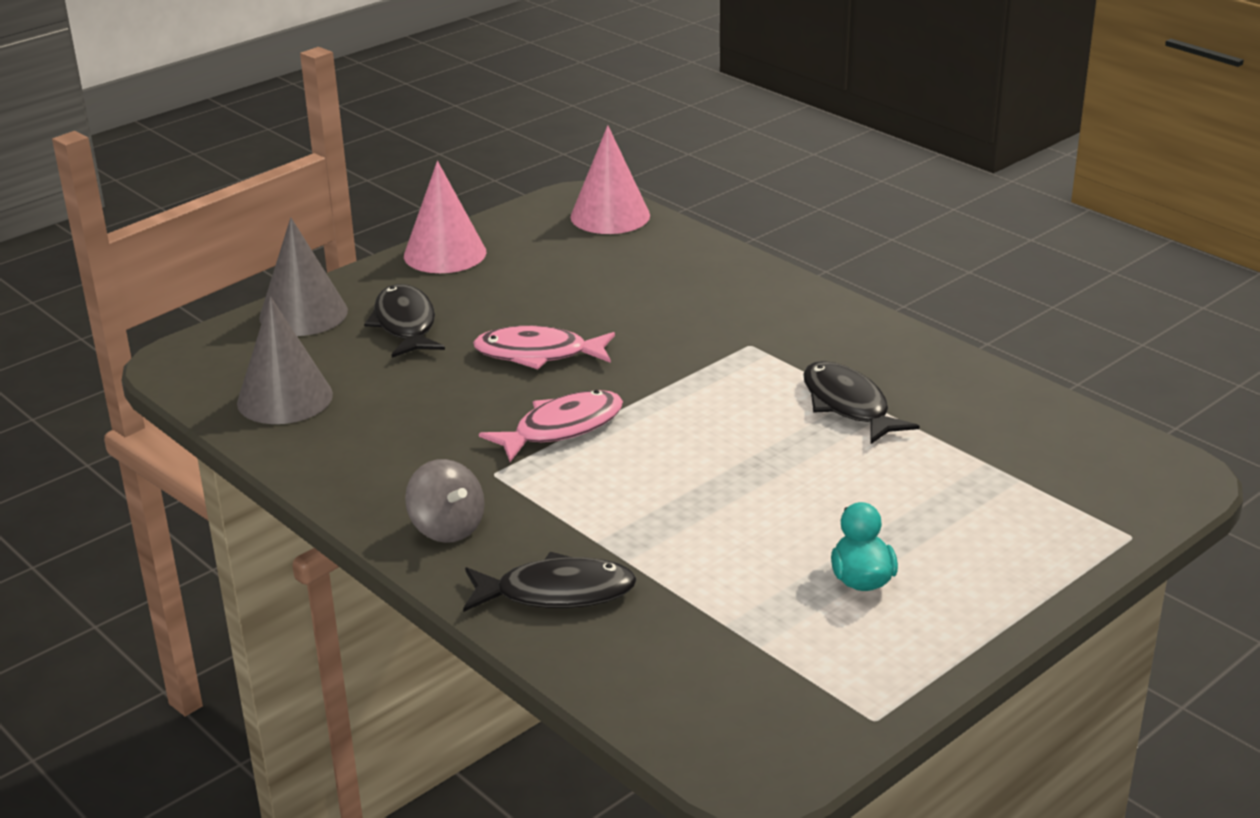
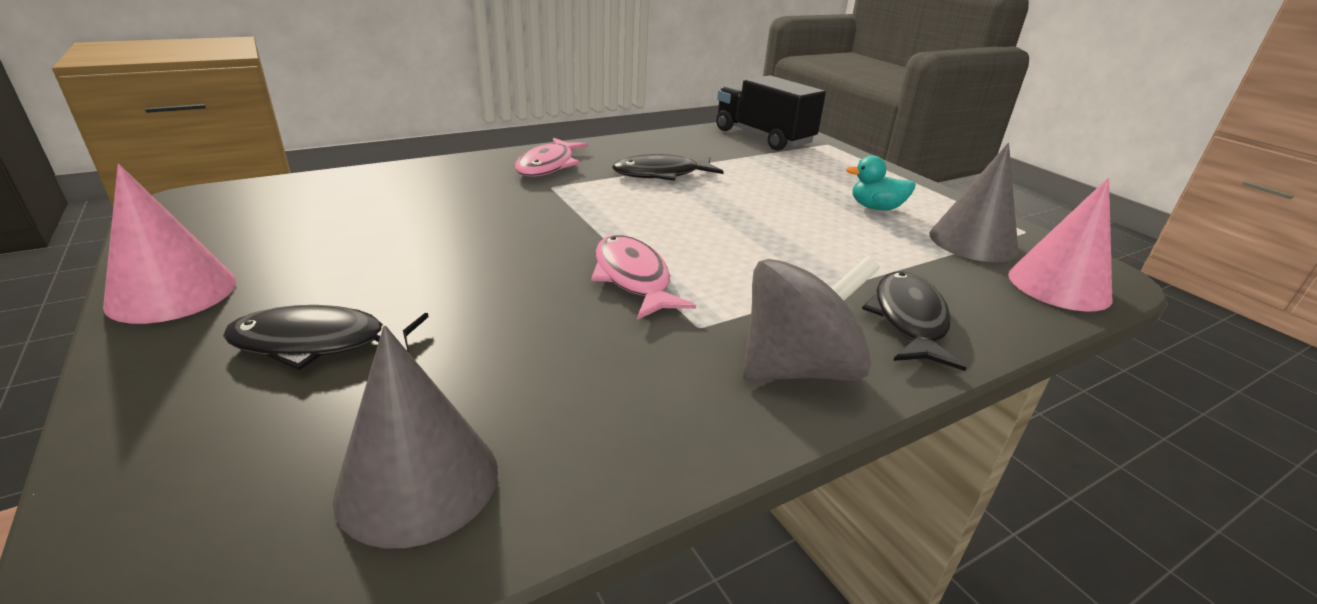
camera: 80 degrees left, 0 degrees up
(303, 314) = (165, 435): grey cone -> grey cone (972, 242)
(447, 528) = (798, 368): grey spinning top -> grey spinning top, size x1.56
(538, 354) = (482, 270): pink fish -> pink fish (548, 165)
(610, 216) = (246, 197): pink cone -> pink cone (1059, 286)
(1098, 470) = (763, 137): none -> black truck

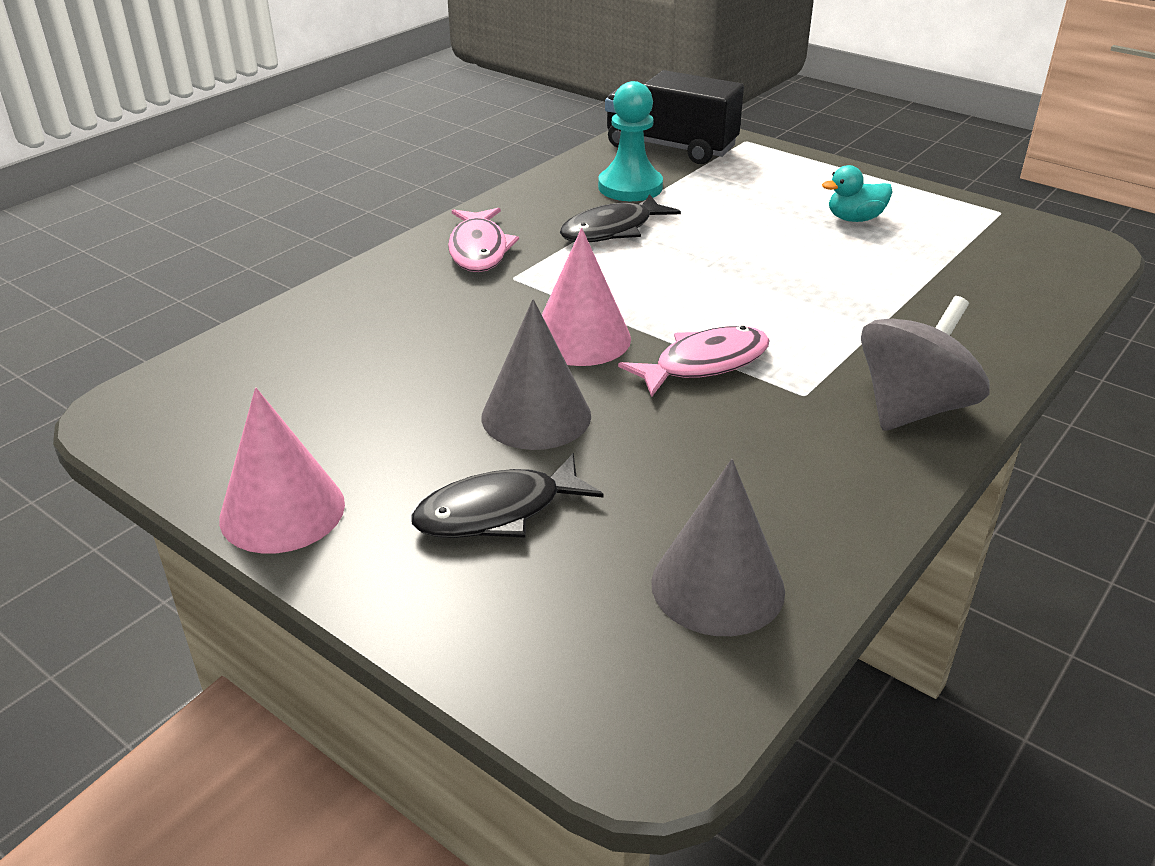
camera: 20 degrees left, 5 degrees up
(633, 278) = (704, 364): pink fish -> pink fish turned 105 degrees clockwise
(705, 153) = (630, 187): none -> turquoise pawn
(909, 320) = (964, 337): black fish -> none
(972, 242) = (964, 237): grey cone -> grey cone (536, 416)
(1059, 286) = (1058, 267): pink cone -> pink cone (581, 338)

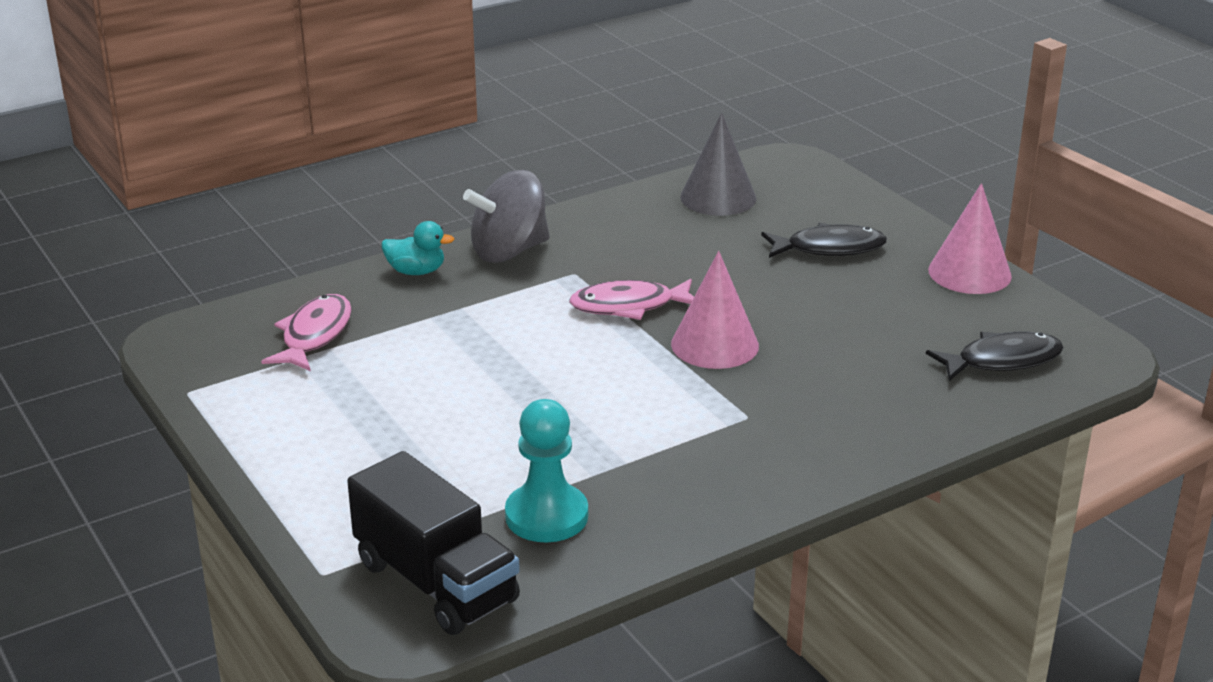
camera: 160 degrees left, 5 degrees down
(479, 250) = (769, 457): pink fish -> pink fish (314, 335)
(536, 416) = (780, 295): grey cone -> none
(612, 230) = (612, 454): black fish -> black fish (1002, 361)
(854, 219) = (345, 414): turquoise duck -> turquoise duck (416, 271)

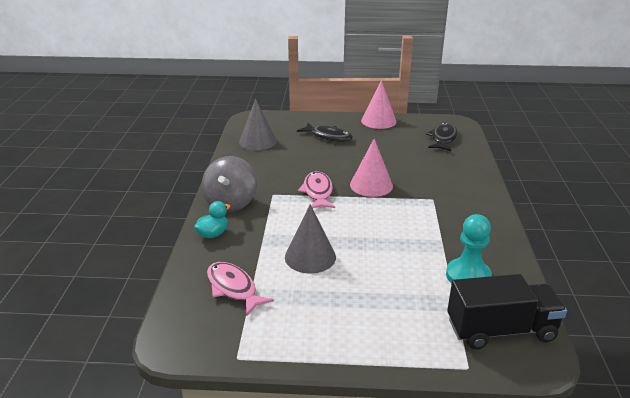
camera: 55 degrees left, 0 degrees up
(445, 364) = (310, 257): none -> grey cone
(629, 306) = (317, 192): pink fish -> pink fish turned 150 degrees clockwise
(829, 248) = (328, 136): black fish -> black fish turned 90 degrees clockwise

